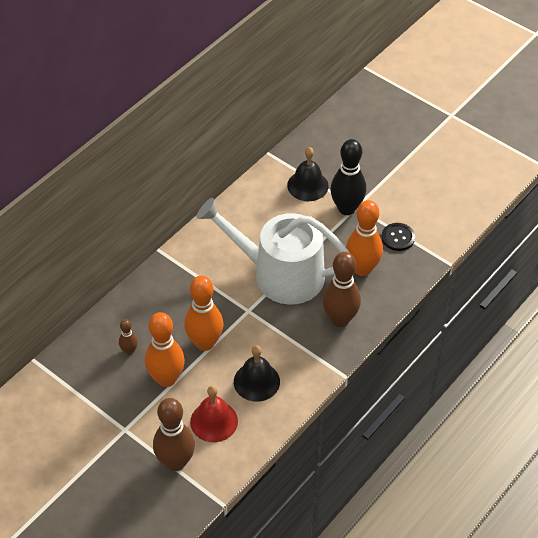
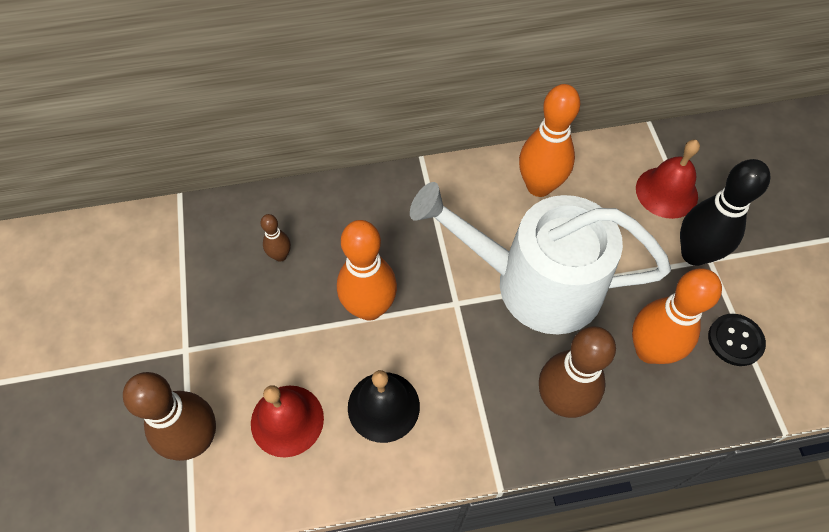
camera: 40 degrees right, 10 degrees up
(166, 379) = (286, 321): orange bowling pin -> orange bowling pin (539, 186)
(280, 274) = (535, 283): white watering can -> white watering can turned 45 degrees counterclockwise
(307, 185) = (666, 192): black bell -> red bell

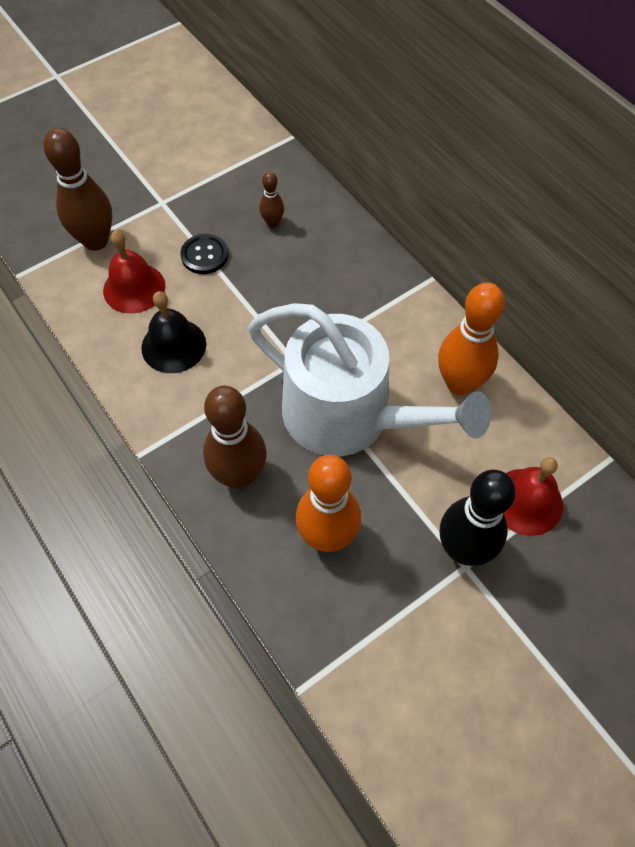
camera: 65 degrees right, 0 degrees up
(369, 308) = (257, 301): orange bowling pin -> none
(535, 283) = (349, 416): white watering can -> white watering can turned 135 degrees clockwise
(735, 340) = (380, 616): black button -> black button (204, 255)

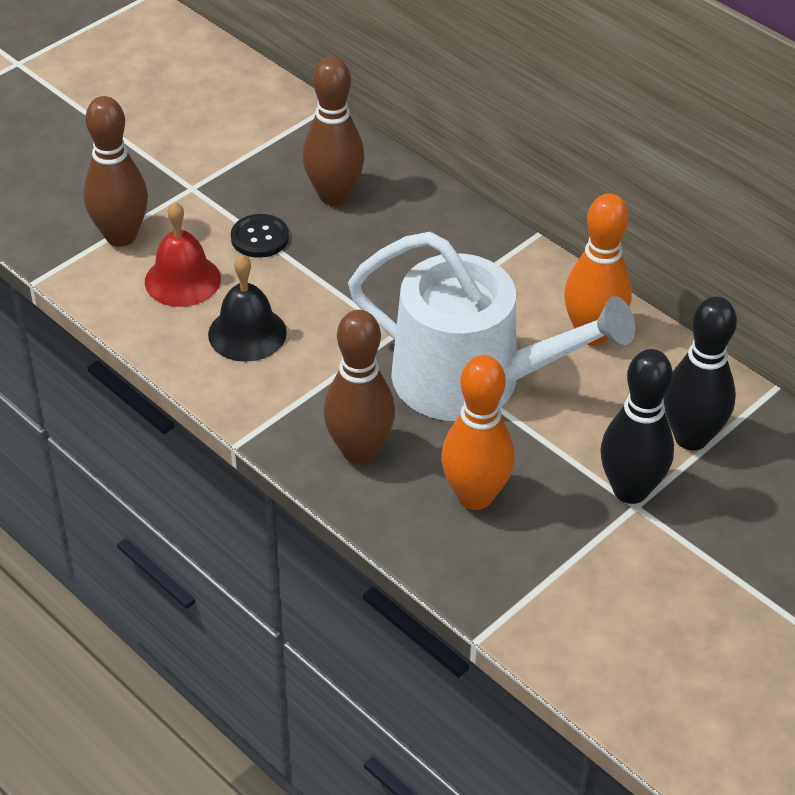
camera: 10 degrees left, 15 degrees down
(272, 222) = (334, 196): brown bowling pin -> brown bowling pin, size x2.05
(526, 501) = (691, 437): red bell -> black bowling pin

